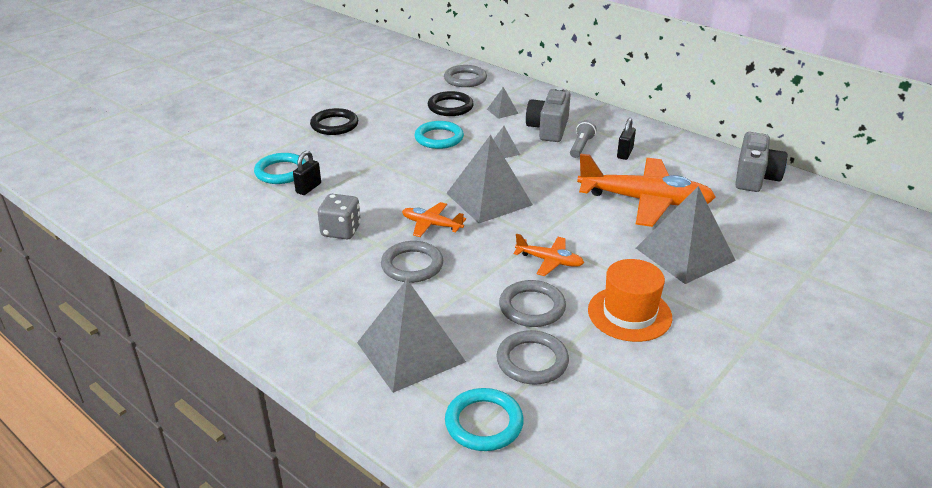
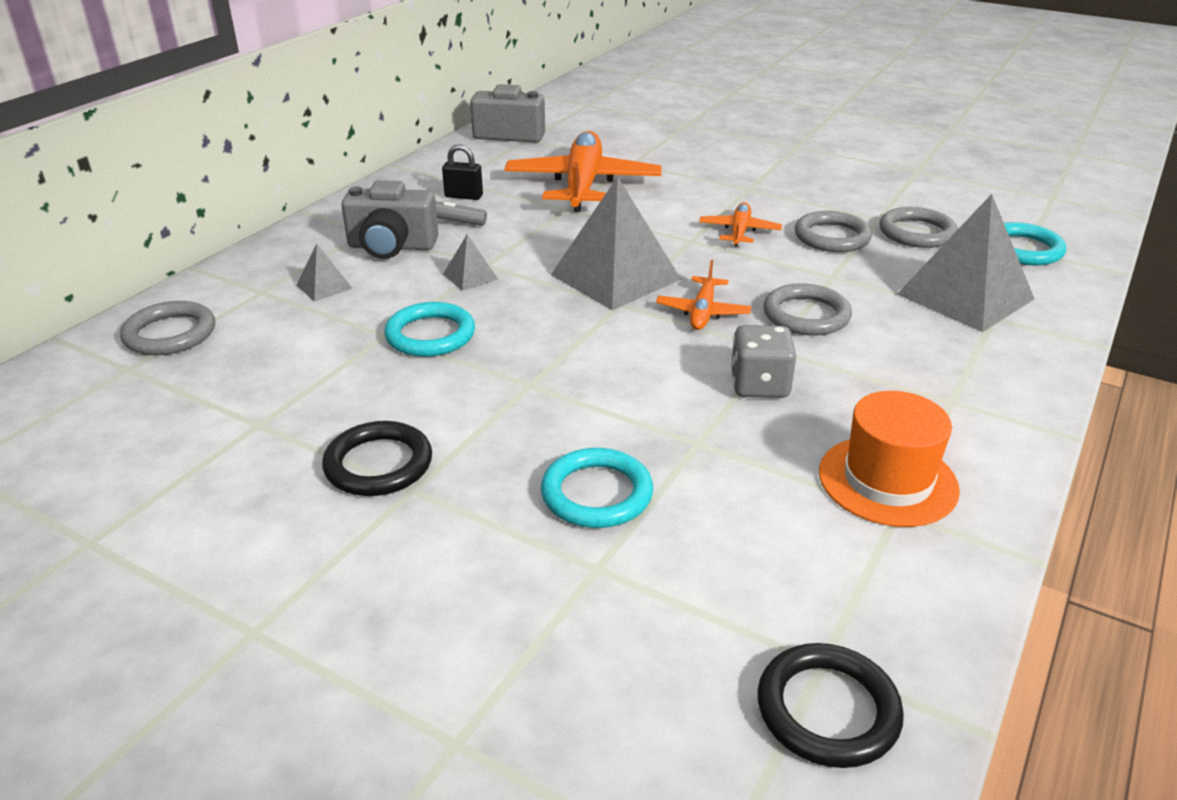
camera: 100 degrees left, 0 degrees up
(308, 188) = (646, 445): black padlock -> none
(450, 107) = (301, 337): black ring -> black ring (827, 710)
(629, 313) = (804, 192): orange hat -> orange hat (887, 480)
(685, 254) = (683, 168): grey pyramid -> none

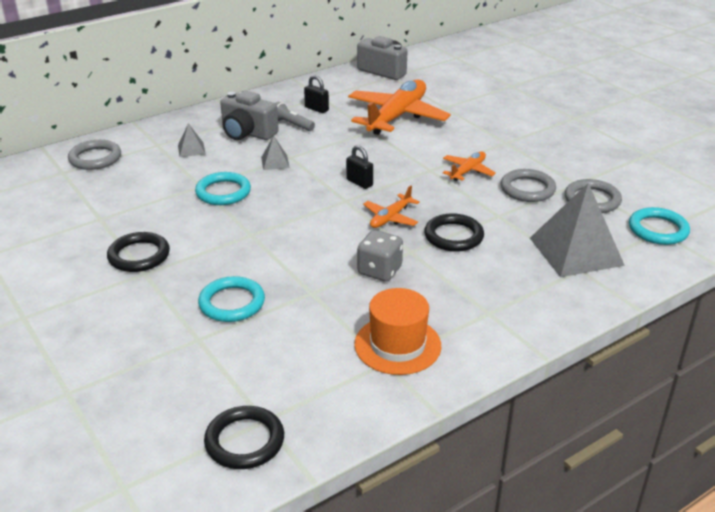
camera: 25 degrees right, 0 degrees up
(616, 277) = (359, 182): grey pyramid -> black padlock
(806, 315) = (453, 236): grey ring -> black ring

